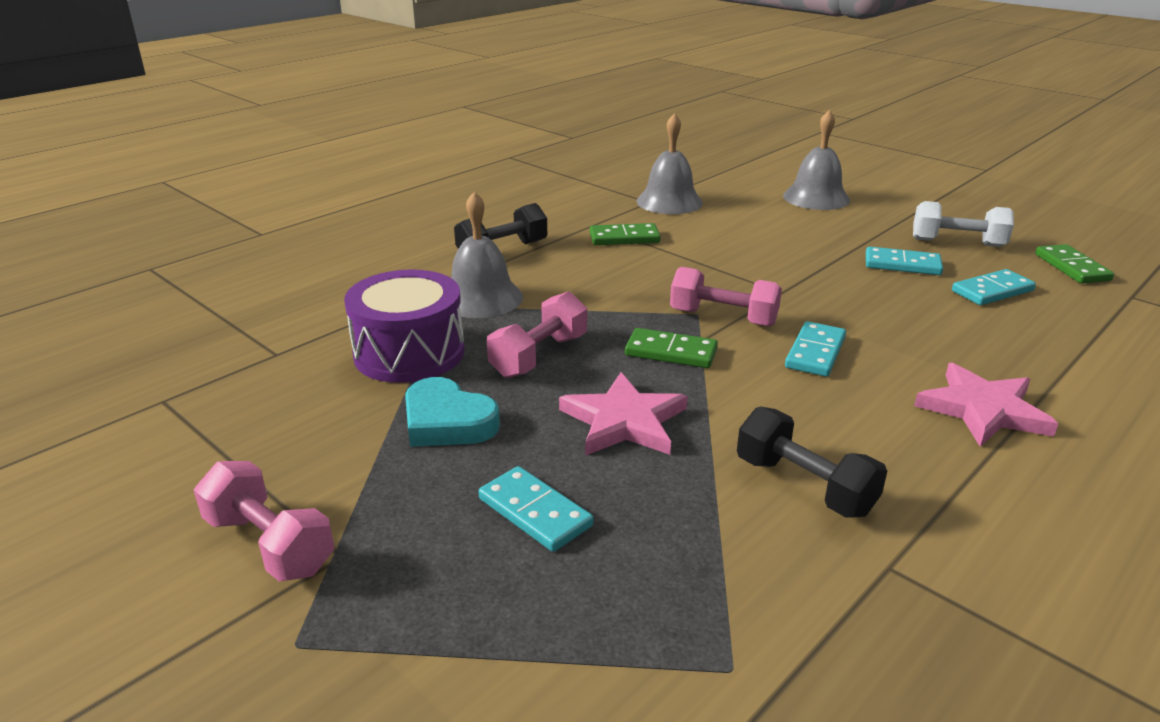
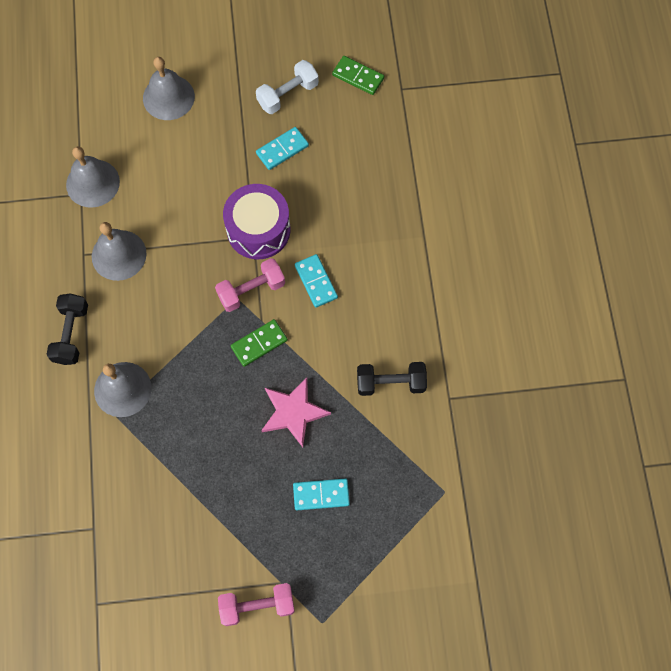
camera: 50 degrees left, 40 degrees up
(409, 353) = (151, 464): purple drum -> purple drum (258, 230)
(447, 422) = (229, 486): turquoise heart -> none
(539, 356) = (209, 405): pink dumbbell -> none
(624, 238) = (119, 255): green domino -> grey bell
(983, 410) = (410, 264): pink star -> none
(992, 291) = (342, 142): turquoise domino -> none

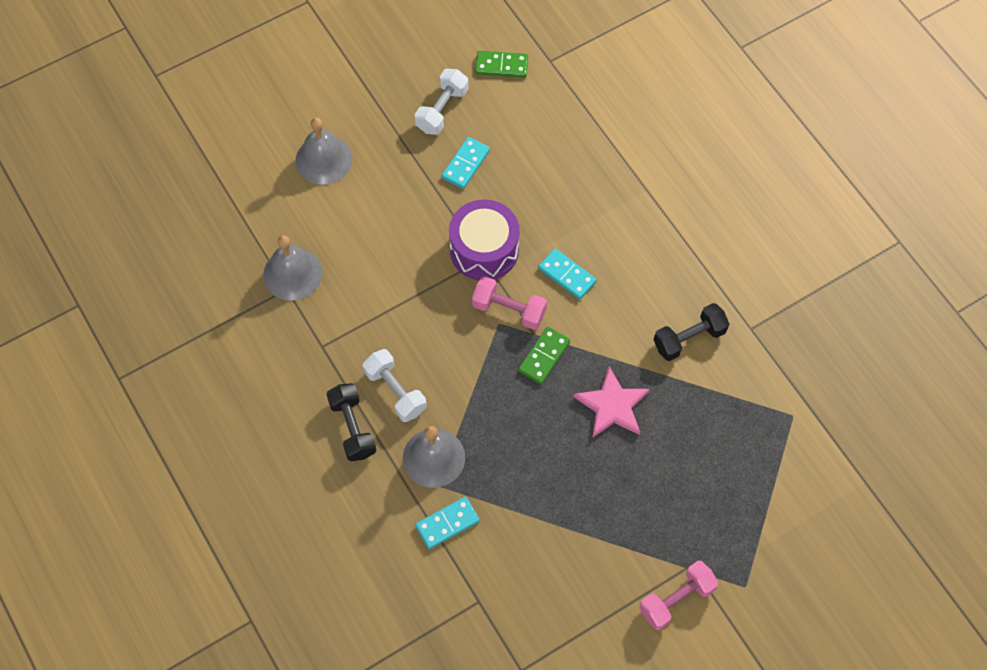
camera: 25 degrees left, 5 degrees down
(119, 255) = (358, 331): grey bell -> none
(121, 319) = (395, 391): none -> white dumbbell
(251, 290) = (509, 310): pink dumbbell -> pink dumbbell turned 75 degrees clockwise
(321, 494) = (680, 470): turquoise domino -> turquoise domino (447, 523)

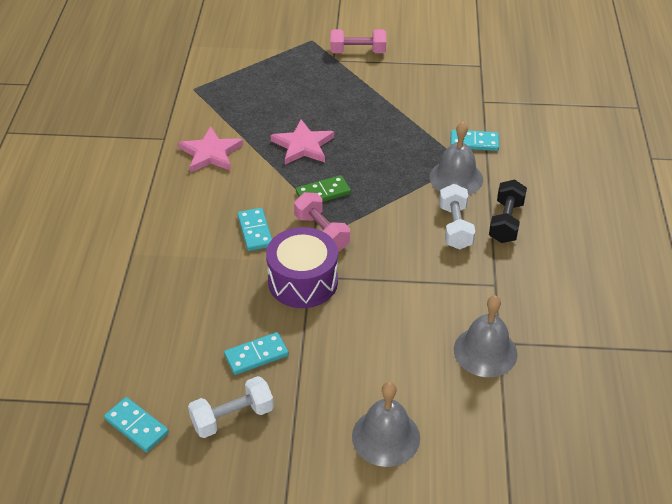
camera: 145 degrees left, 20 degrees down
(501, 66) = (136, 426): green domino -> turquoise domino
(689, 338) = (210, 153): black dumbbell -> pink star

